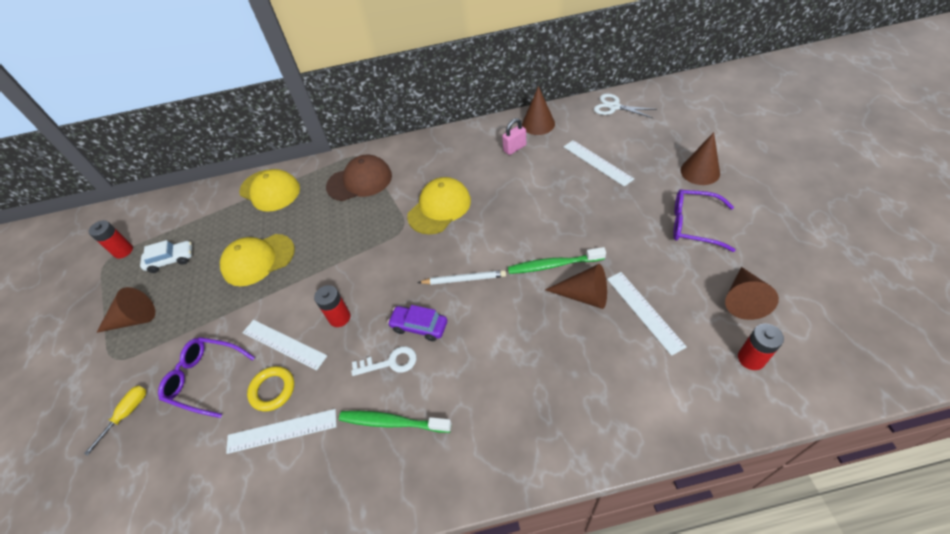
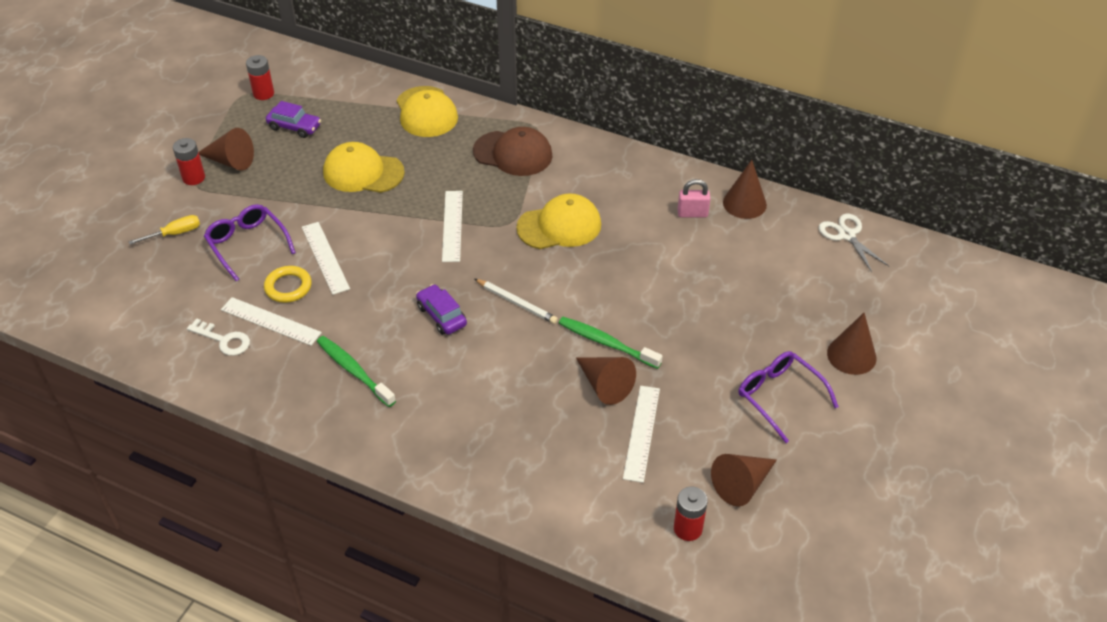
camera: 30 degrees right, 5 degrees down
(171, 260) = (294, 127): white car -> purple car
(339, 317) = (385, 265): red battery -> red battery (193, 178)
(390, 362) = (392, 327): white key -> white key (223, 340)
(597, 162) = (758, 280): white ruler -> white ruler (452, 226)

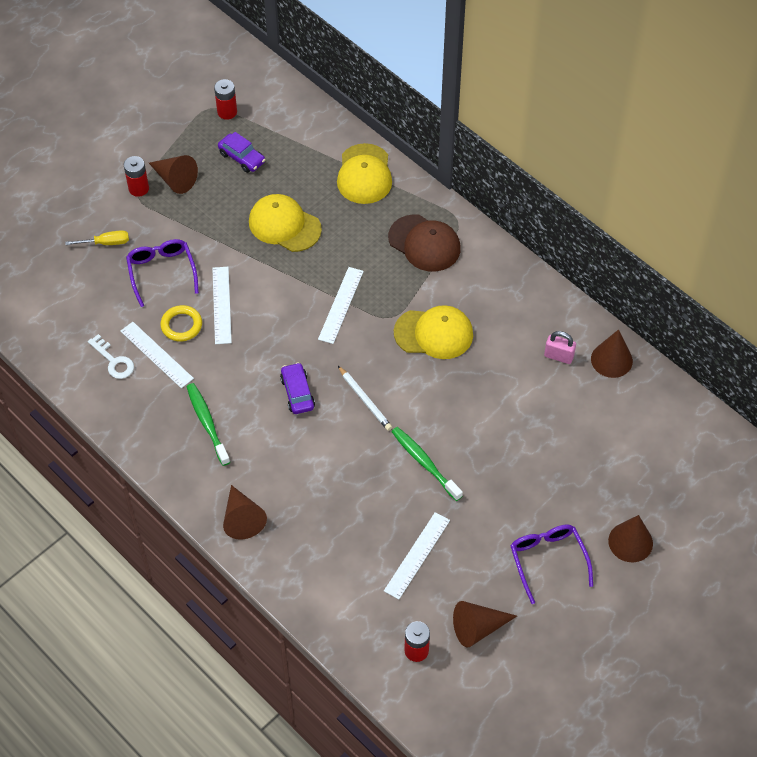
camera: 20 degrees right, 10 degrees up
(604, 385) = (405, 502): brown cone -> brown cone (242, 518)
(847, 235) = (689, 421): white scissors -> none

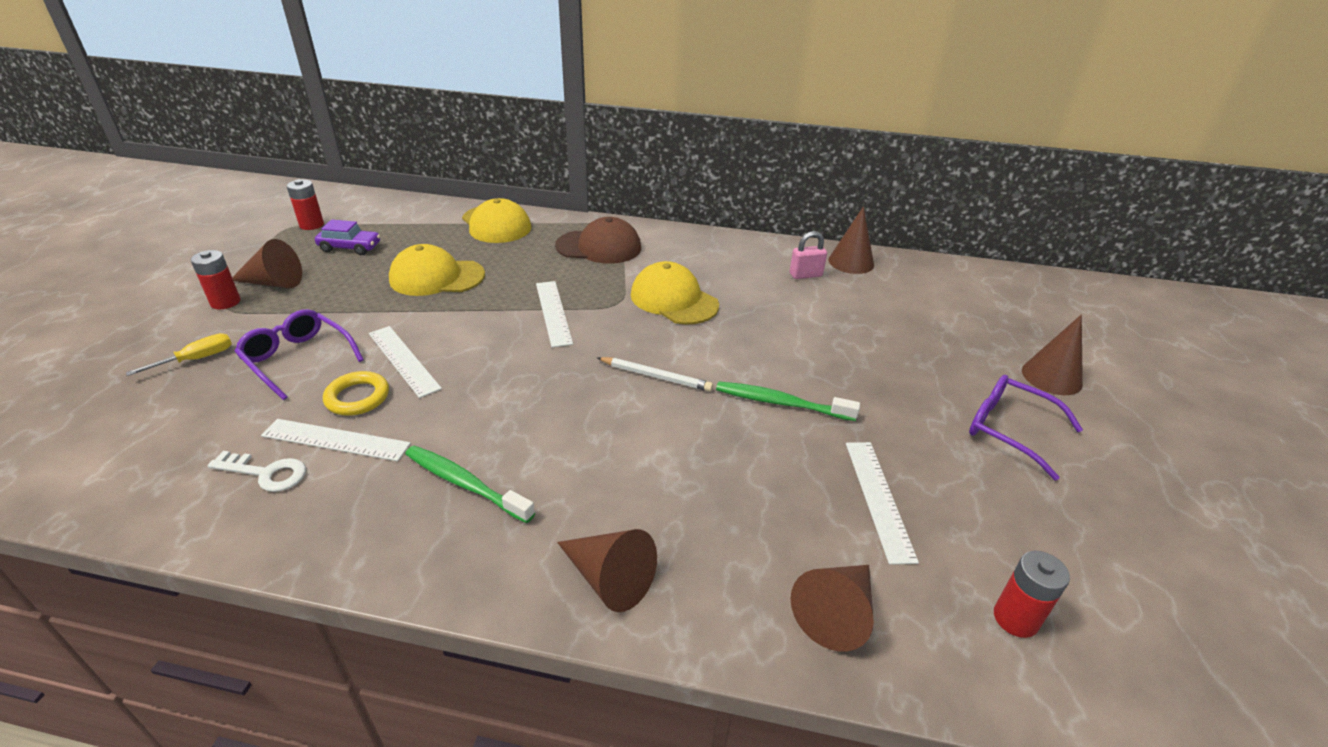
camera: 35 degrees left, 20 degrees down
(297, 393) = (568, 402): purple car -> none
(434, 333) = (673, 300): yellow cap -> yellow cap turned 105 degrees counterclockwise
(478, 628) = (1041, 541): brown cone -> brown cone (836, 613)

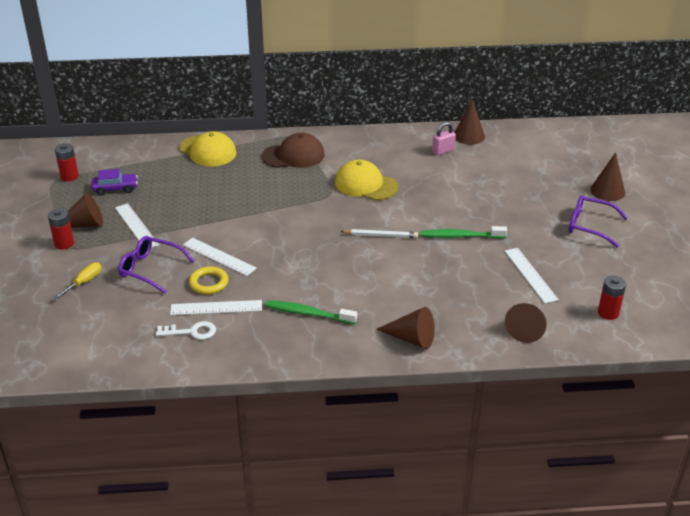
camera: 15 degrees left, 0 degrees up
(436, 277) = (196, 199): yellow cap -> none
(553, 312) = (293, 208): white ruler -> white ruler (136, 226)

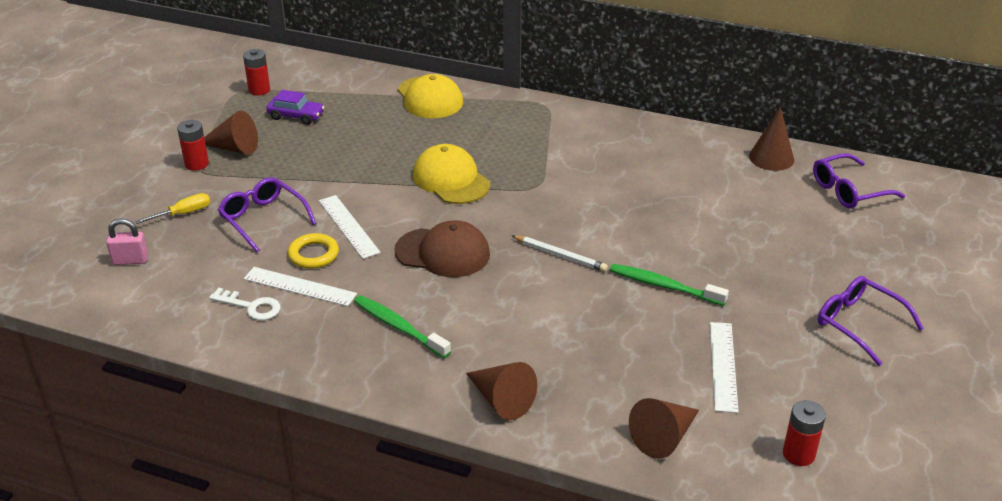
camera: 25 degrees right, 0 degrees up
(136, 226) = (286, 165): white ruler -> none
(293, 155) = (526, 128): brown cap -> brown cap (443, 252)
(366, 185) = (588, 186): yellow cap -> yellow cap (451, 180)
(443, 151) = (721, 169): pink padlock -> pink padlock (130, 260)
(529, 145) = (849, 190): none -> purple glasses
(607, 191) = (921, 282): brown cone -> none

